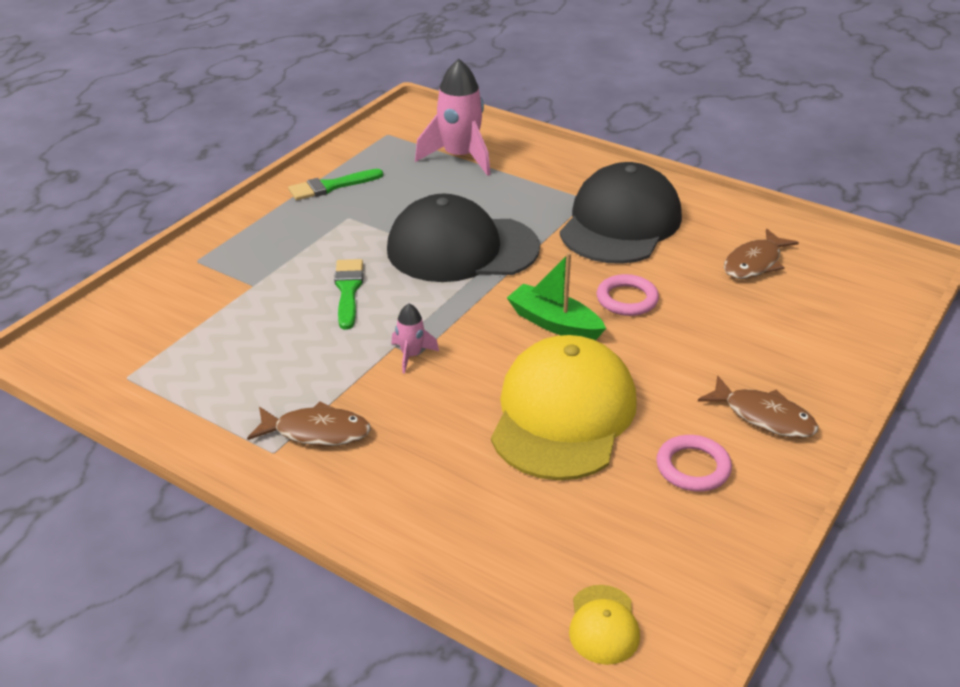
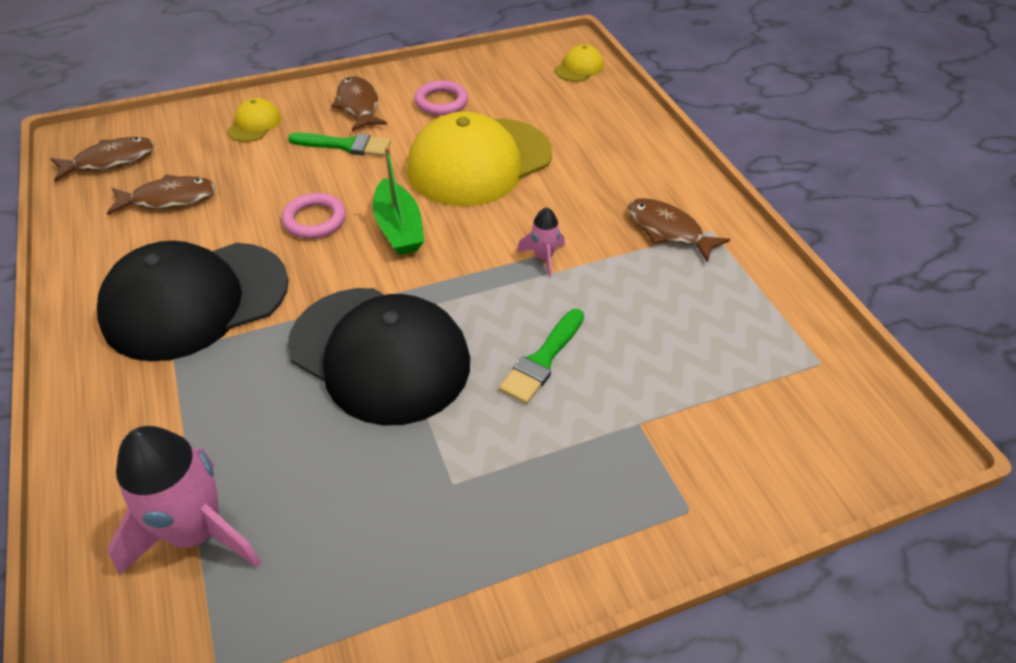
camera: 145 degrees left, 10 degrees up
(331, 186) = (421, 575): green brush -> green brush (345, 145)
(814, 347) = (254, 124): none -> yellow cap
(851, 265) = (111, 161): none -> brown fish

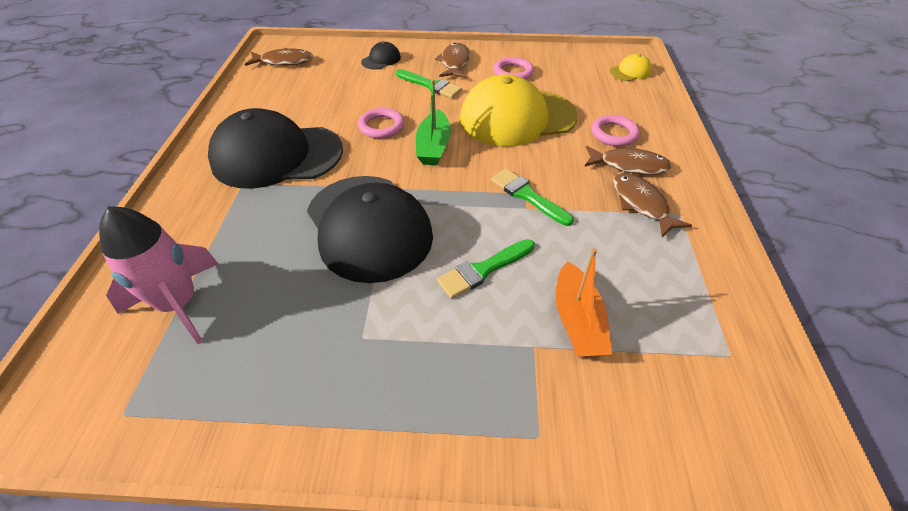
camera: 25 degrees right, 0 degrees up
(169, 199) = (302, 91): brown fish -> brown fish (629, 165)
(254, 124) = (381, 60): yellow cap -> black cap
(543, 257) = (527, 195): pink rocket -> green brush
(599, 153) = (614, 134): none -> pink ring
(667, 380) = (577, 321): none -> orange boat

